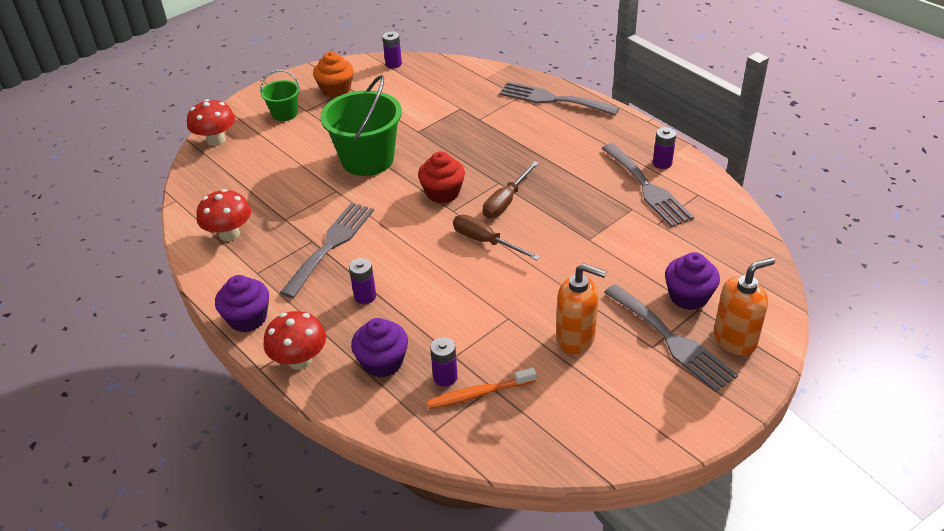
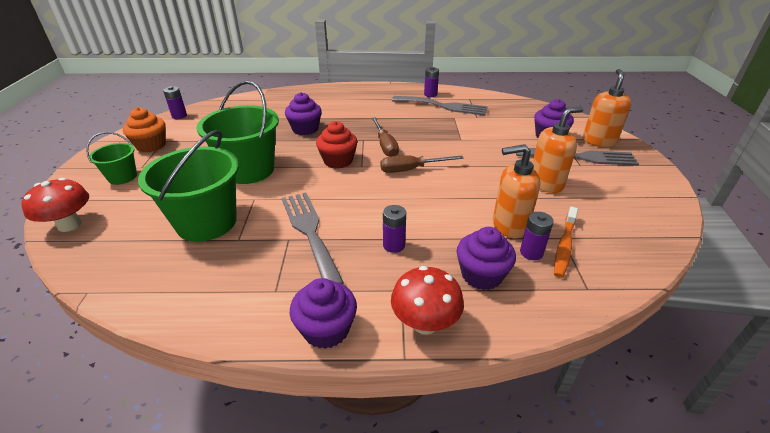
camera: 50 degrees left, 5 degrees down
(229, 234) = (198, 281): red mushroom -> none
(284, 191) = (207, 222): none -> green bucket
(468, 139) = (305, 129): none -> purple cupcake
(470, 346) = (509, 226): none -> orange soap dispenser
(552, 99) = (323, 93): grey fork -> none

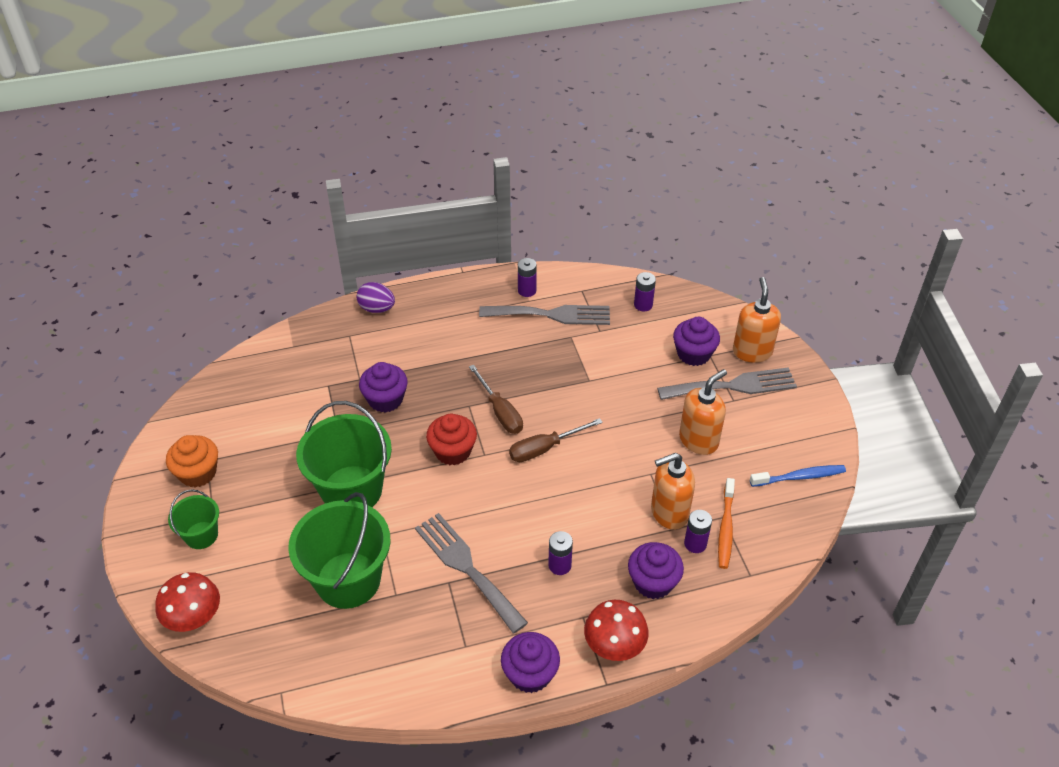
camera: 15 degrees left, 10 degrees up
(179, 116) = (196, 406): purple battery -> purple battery (643, 305)
(326, 91) = (377, 309): none -> purple egg
(642, 221) = (799, 477): none -> blue toothbrush

